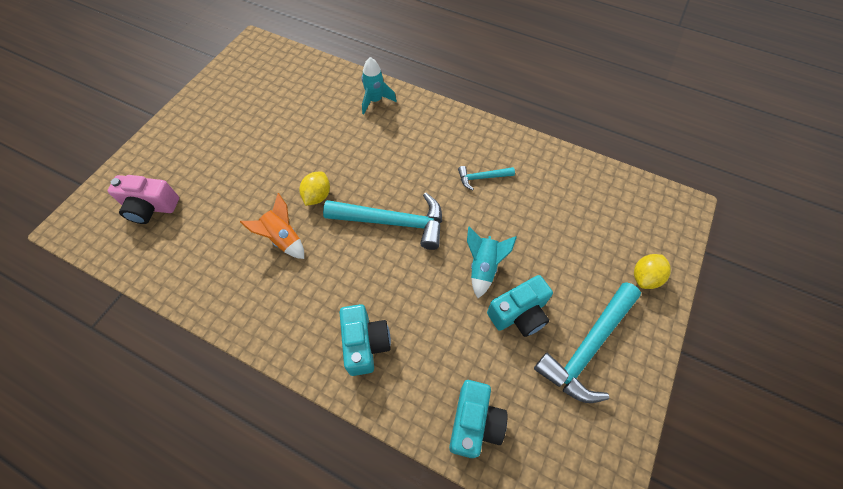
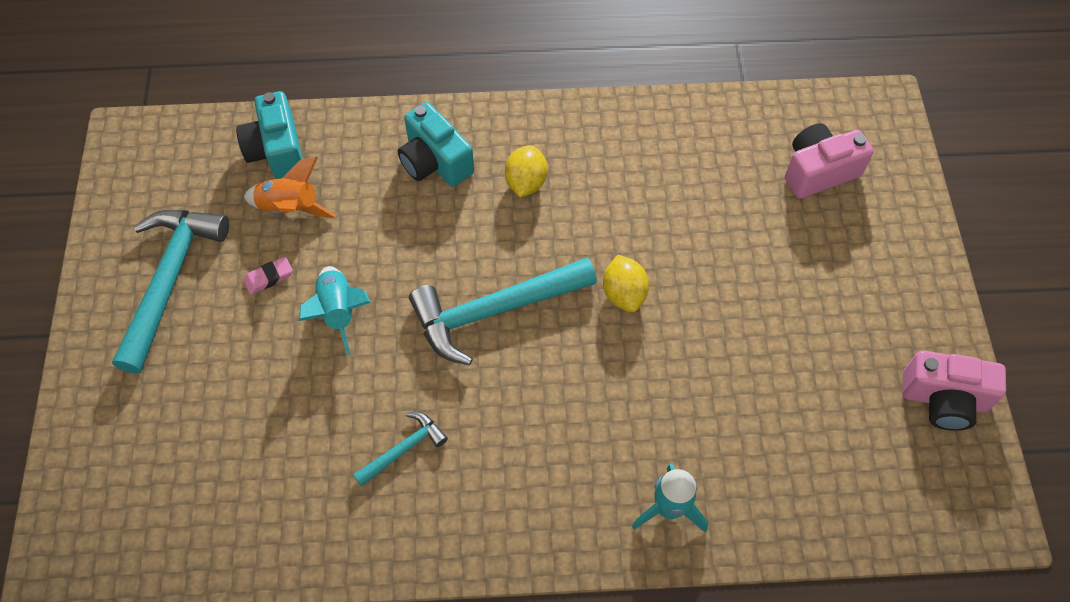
camera: 150 degrees right, 0 degrees up
(222, 84) = (943, 399): none -> pink camera
(283, 238) = (620, 219): orange rocket -> orange rocket (290, 209)
(519, 313) = (269, 277): turquoise camera -> pink eraser
(645, 277) = (108, 408): yellow lemon -> yellow lemon (526, 182)

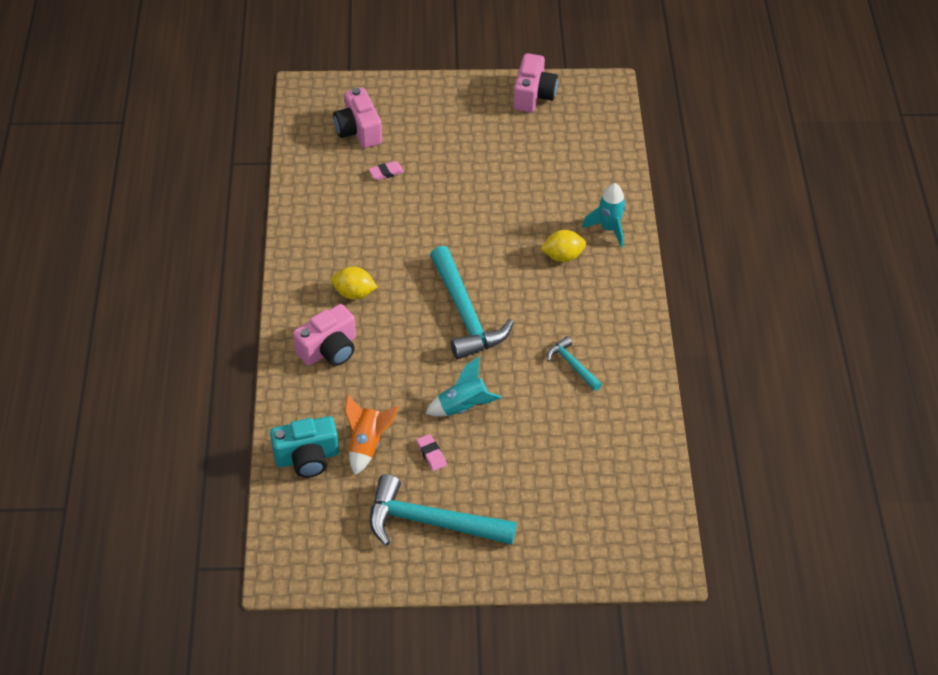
camera: 90 degrees left, 10 degrees down
(435, 162) = (329, 349): turquoise camera -> pink camera
(624, 294) = (453, 241): yellow lemon -> yellow lemon (562, 256)
(743, 208) = (386, 172): none -> pink eraser

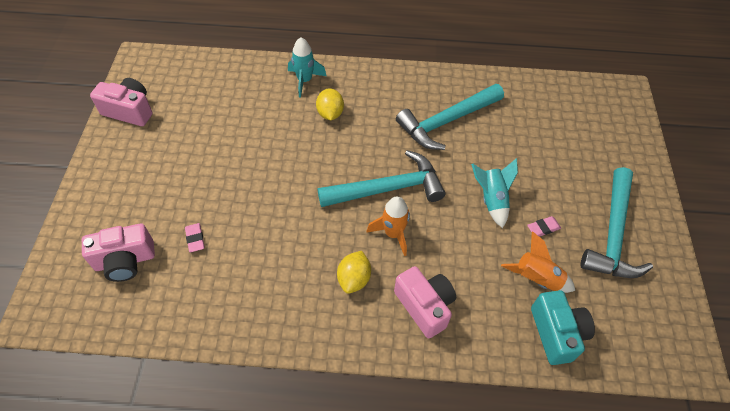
camera: 85 degrees left, 5 degrees up
(409, 321) = (393, 234): none -> orange rocket
(572, 365) = (446, 121): turquoise hammer -> turquoise hammer, size x2.03

